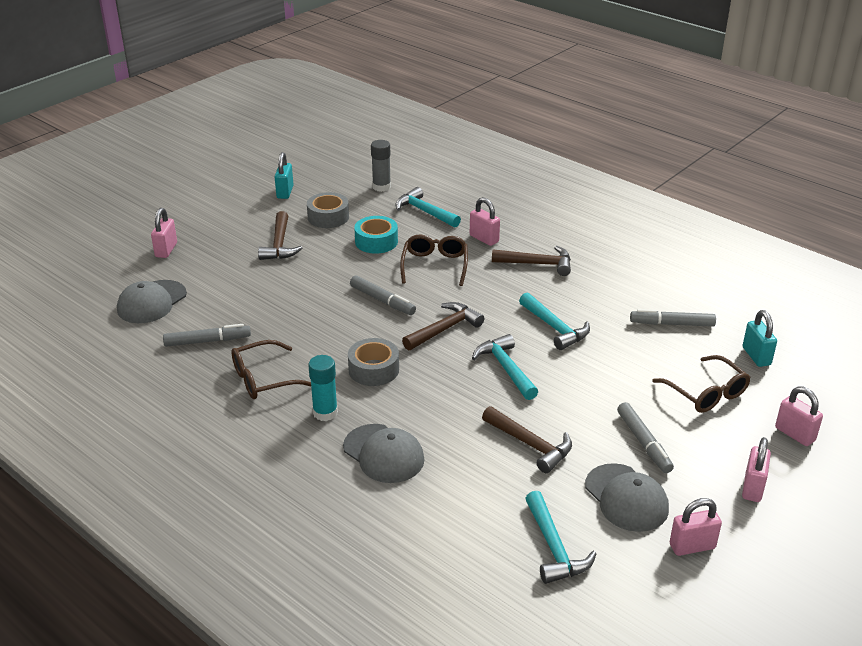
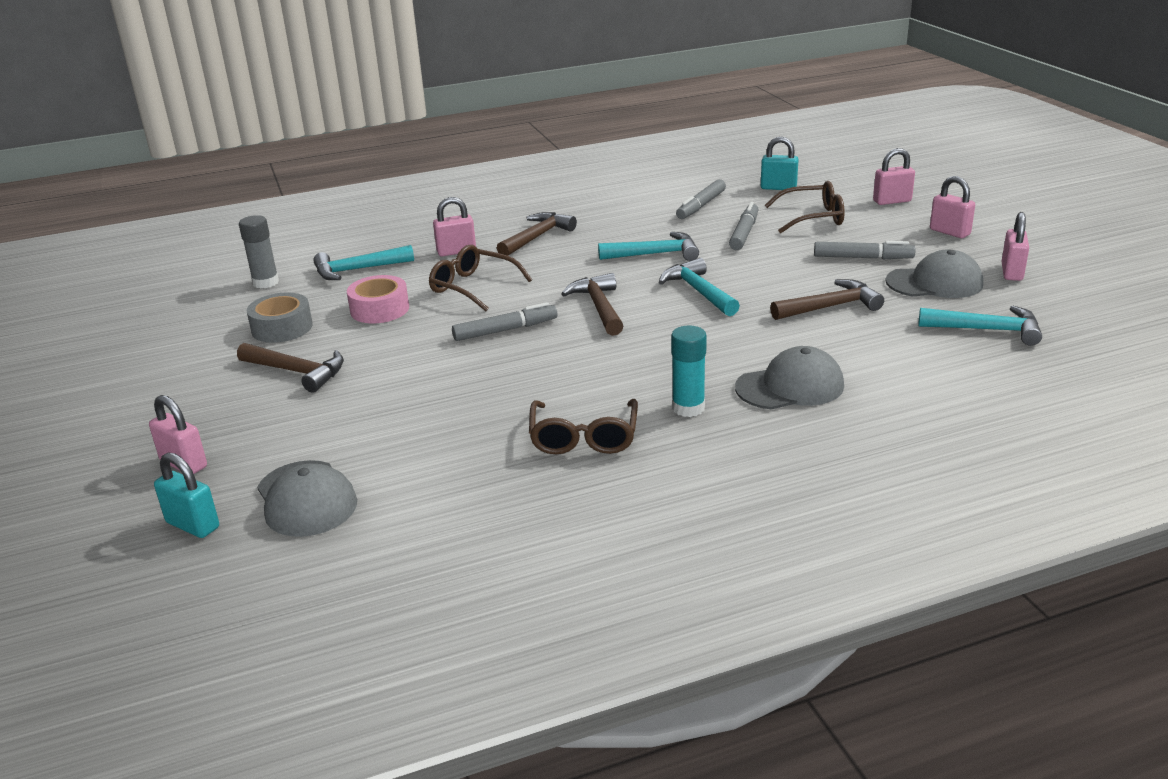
camera: 60 degrees left, 5 degrees down
(207, 341) = (456, 466): grey marker -> grey marker (744, 233)
(285, 192) = (176, 345): turquoise padlock -> turquoise padlock (193, 525)
(373, 369) = (633, 362): grey tape -> none
(376, 241) = (380, 309): turquoise tape -> pink tape
(505, 368) = (698, 291): turquoise hammer -> turquoise hammer turned 60 degrees clockwise

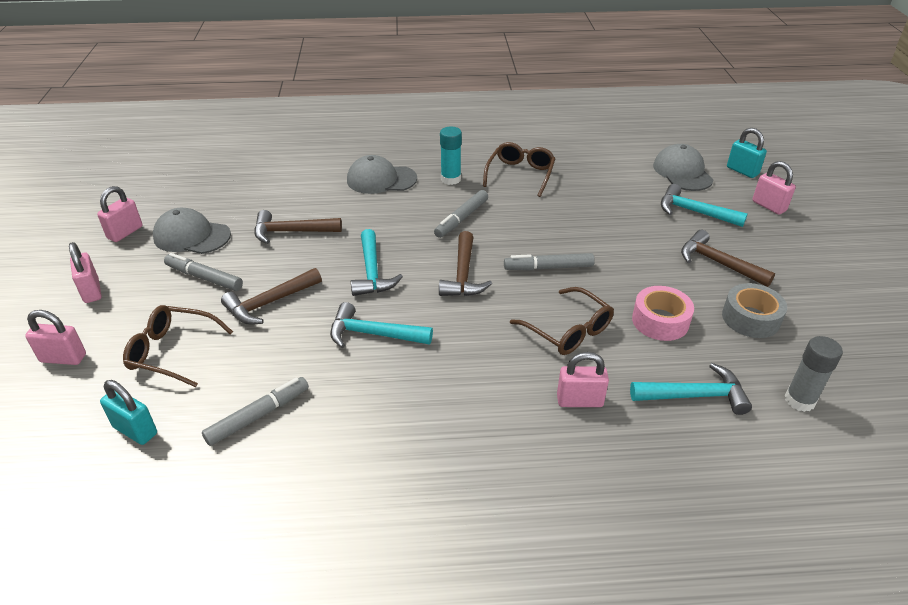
camera: 165 degrees left, 10 degrees up
(537, 237) = (480, 404): brown hammer -> brown hammer (269, 303)
(744, 233) = (263, 344): grey marker -> grey marker (462, 218)
(987, 330) = (220, 190): turquoise hammer -> turquoise hammer (694, 212)

